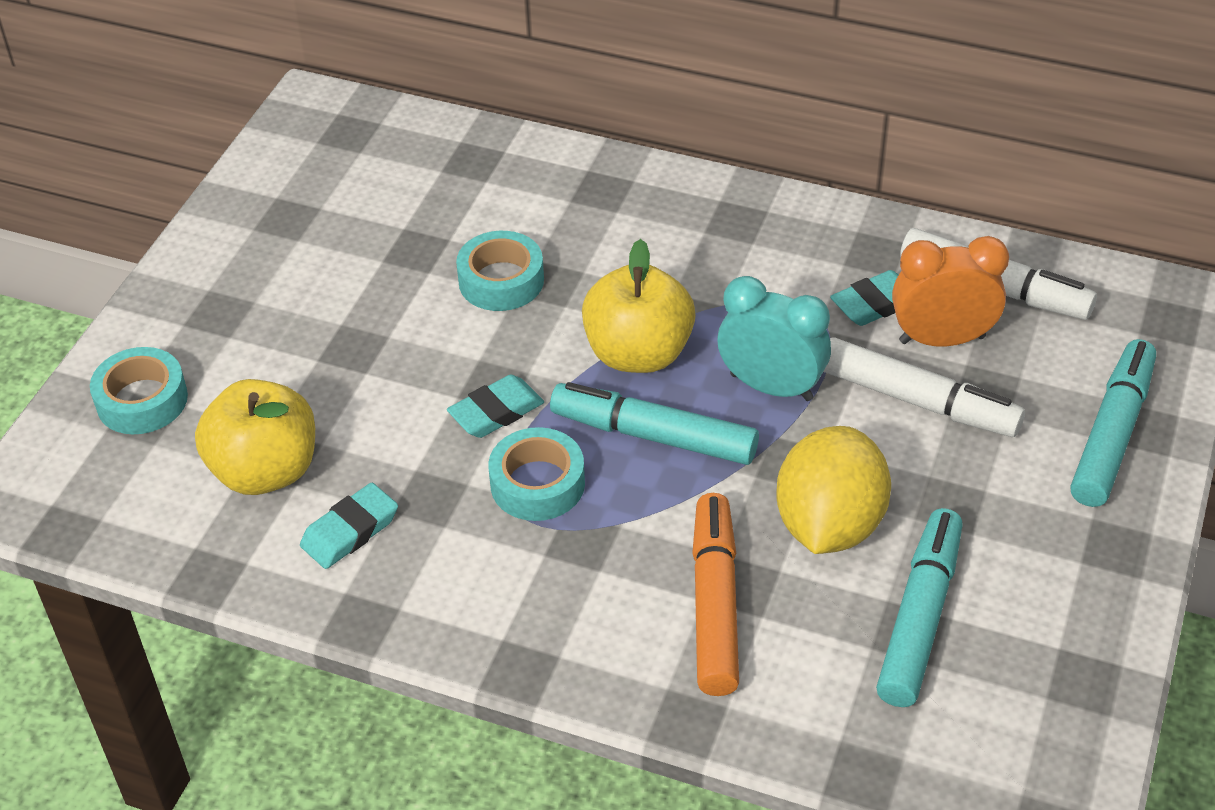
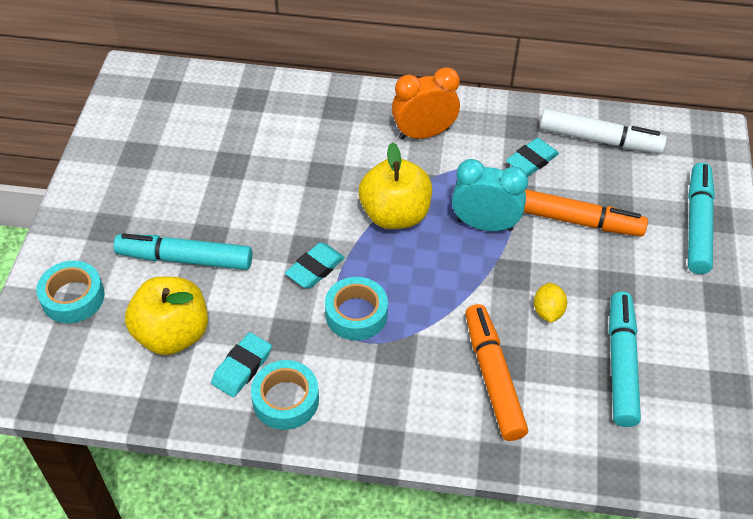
camera: 15 degrees left, 5 degrees up
(501, 280) = (292, 178): turquoise tape -> turquoise tape (285, 400)
(654, 436) = (421, 269): turquoise marker -> turquoise marker (185, 259)
(829, 524) = (547, 311): yellow lemon -> yellow lemon, size x0.46
(917, 400) = (576, 220): white marker -> orange marker
(942, 339) = (579, 178): orange clock -> orange clock (424, 134)

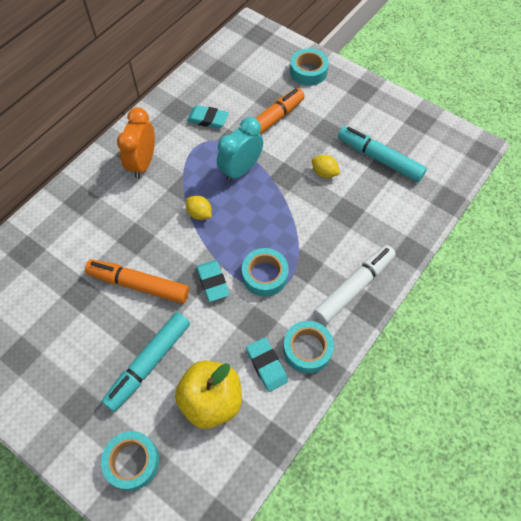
camera: 60 degrees left, 10 degrees up
(395, 215) = (199, 214): yellow apple -> yellow lemon
(493, 378) = (354, 225): orange marker -> orange marker (139, 285)
(531, 160) = (208, 119): turquoise eraser -> turquoise eraser turned 60 degrees counterclockwise
(599, 139) = (216, 78): white marker -> white marker (353, 287)
(697, 224) = (308, 71): turquoise marker -> turquoise tape

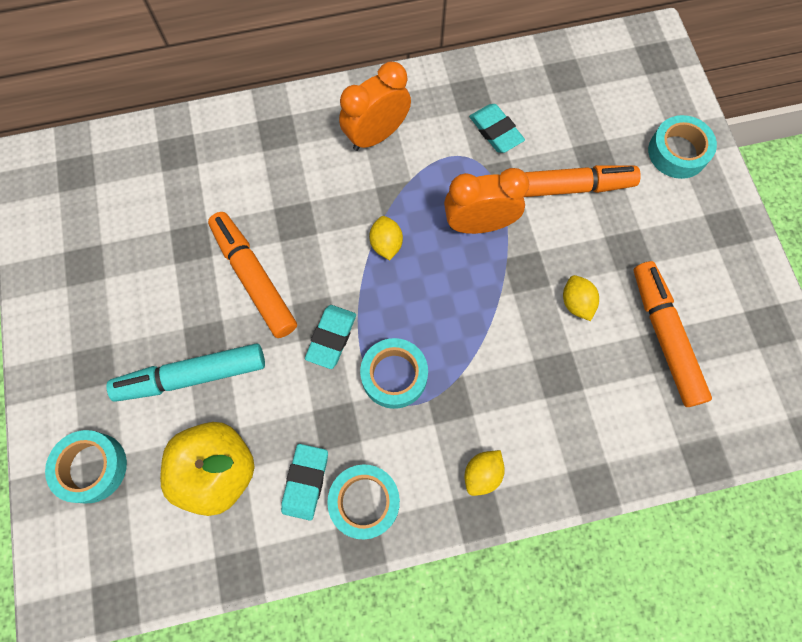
camera: 40 degrees right, 10 degrees up
(241, 170) = (479, 224): turquoise clock -> orange clock
(353, 287) = (482, 474): white marker -> yellow lemon
(379, 159) = (664, 337): turquoise marker -> orange marker

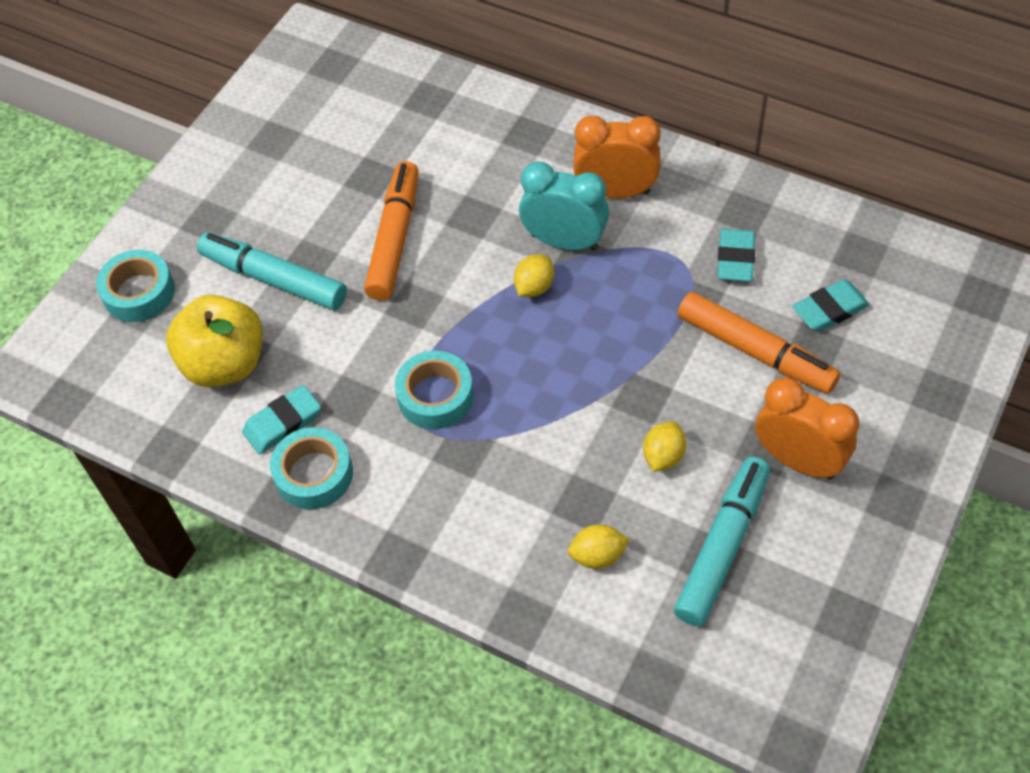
camera: 45 degrees right, 15 degrees down
(331, 338) = (412, 329): turquoise eraser -> turquoise eraser (829, 309)
(376, 196) = (564, 242): none -> turquoise clock
(479, 224) = (637, 327): orange clock -> orange clock (798, 460)
(482, 474) = (432, 529): yellow lemon -> yellow lemon (597, 556)
(664, 337) = (722, 547): orange marker -> turquoise marker
(677, 152) = (911, 397): turquoise tape -> none

